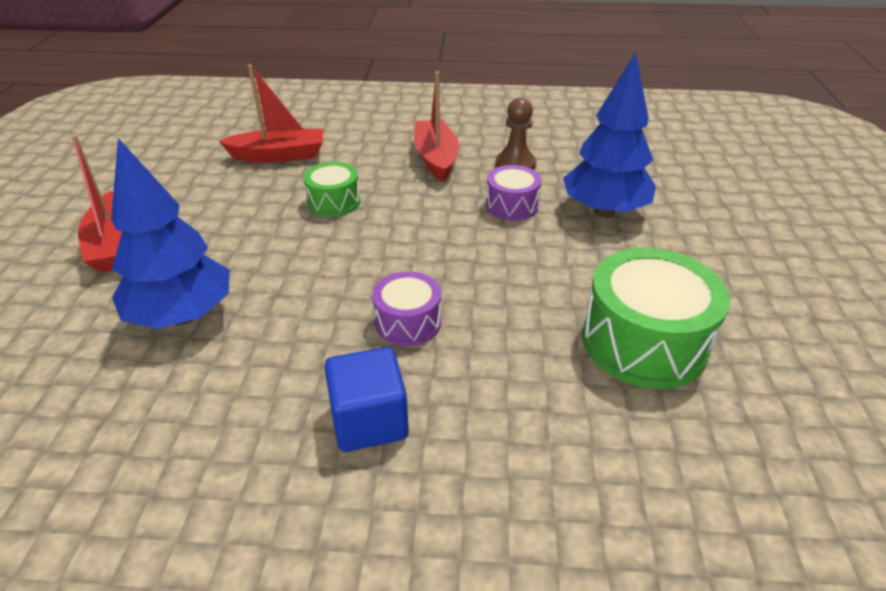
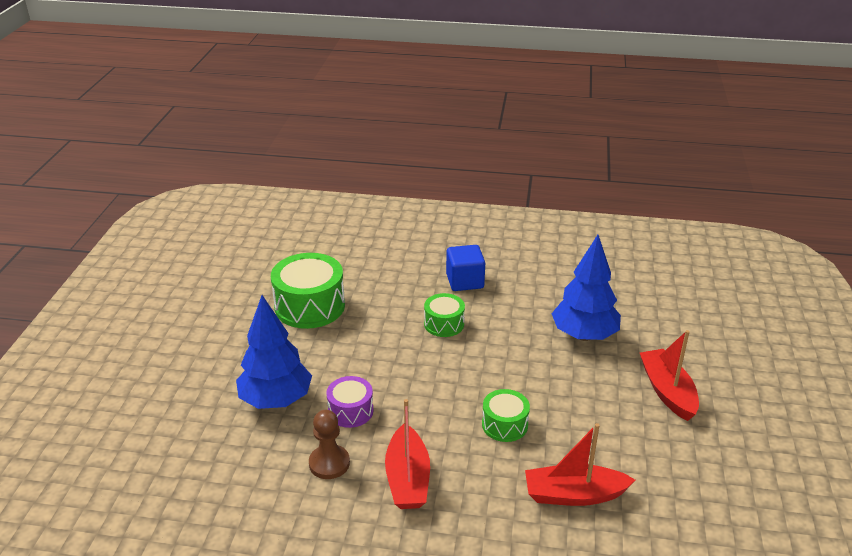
camera: 175 degrees left, 5 degrees down
(408, 322) = (444, 324): purple drum -> green drum

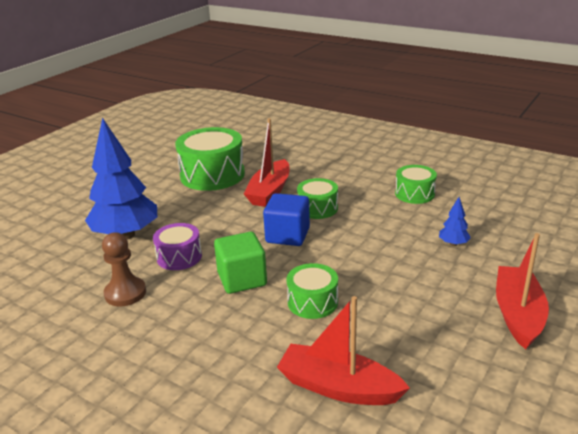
camera: 25 degrees right, 5 degrees down
(407, 478) = (182, 324): red boat -> red boat (270, 191)
(428, 419) = (242, 279): none -> green cube
(465, 281) = (362, 180): blue cube -> blue cube (287, 235)
(521, 287) = (414, 194): none -> green drum
(584, 335) = (453, 244): blue tree -> blue tree, size x0.41

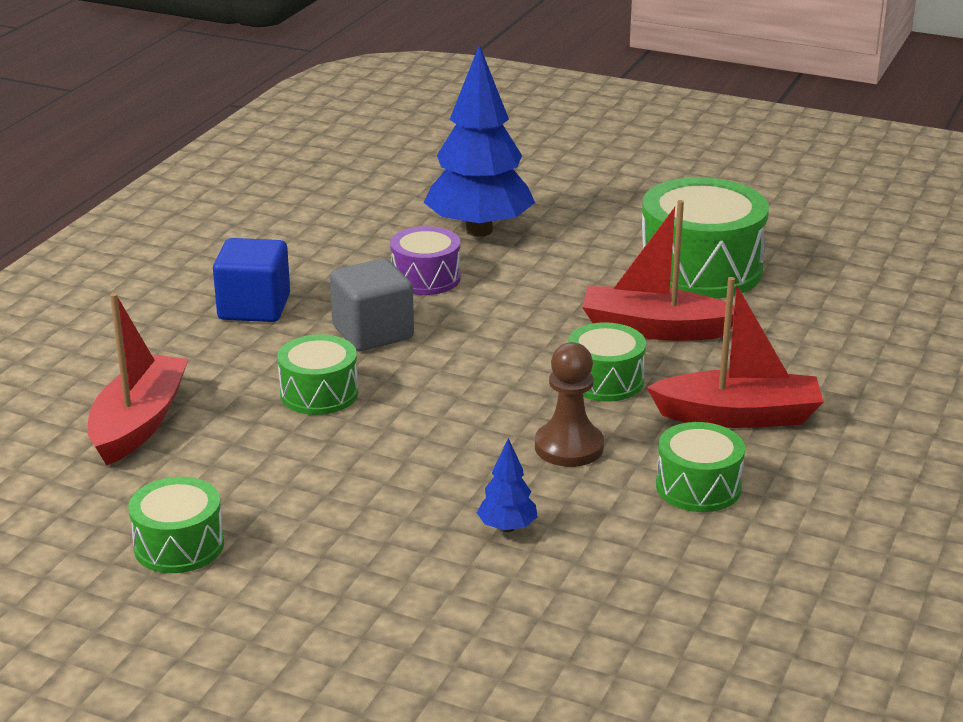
camera: 80 degrees right, 0 degrees up
(125, 293) = (333, 255): brown pawn -> brown pawn (569, 447)
(242, 279) = (373, 333): green cube -> grey cube
(287, 235) = (503, 359): blue cube -> blue cube (254, 307)
(488, 361) = (179, 545): none -> green drum
(518, 314) = (292, 584): red boat -> red boat (738, 416)

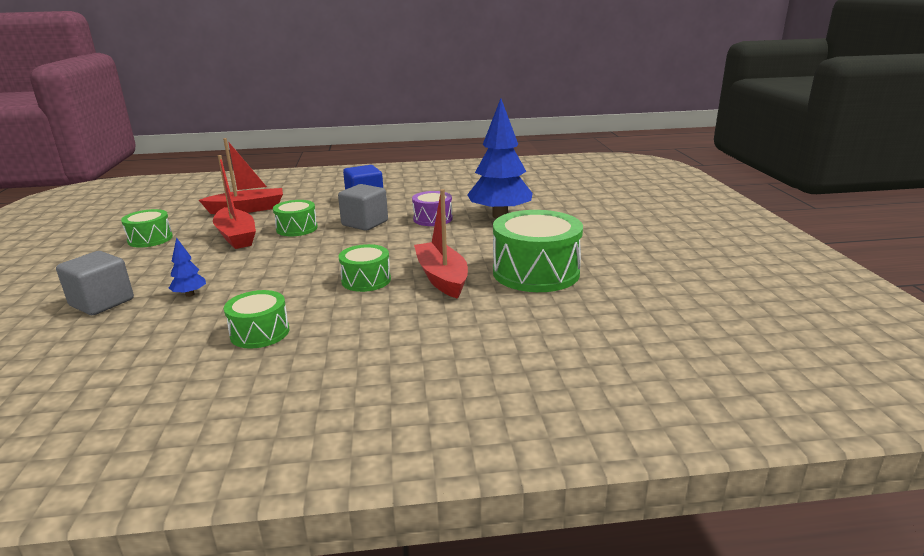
camera: 60 degrees right, 5 degrees down
(455, 613) = (102, 302): none -> grey cube
(569, 447) = (283, 289): brown pawn -> none
(738, 416) = (357, 325): red boat -> red boat (236, 236)

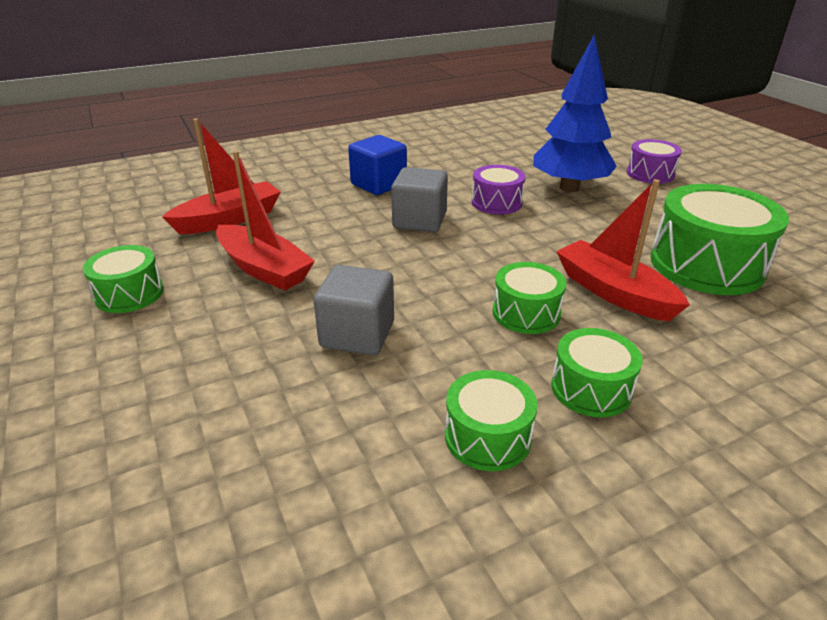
camera: 20 degrees left, 10 degrees up
(102, 302) = (173, 434): grey cube -> grey cube (357, 334)
(190, 294) = (304, 387): blue tree -> none
(297, 228) = (337, 242): green drum -> green drum (591, 388)
(579, 214) = (650, 174): none -> purple drum

